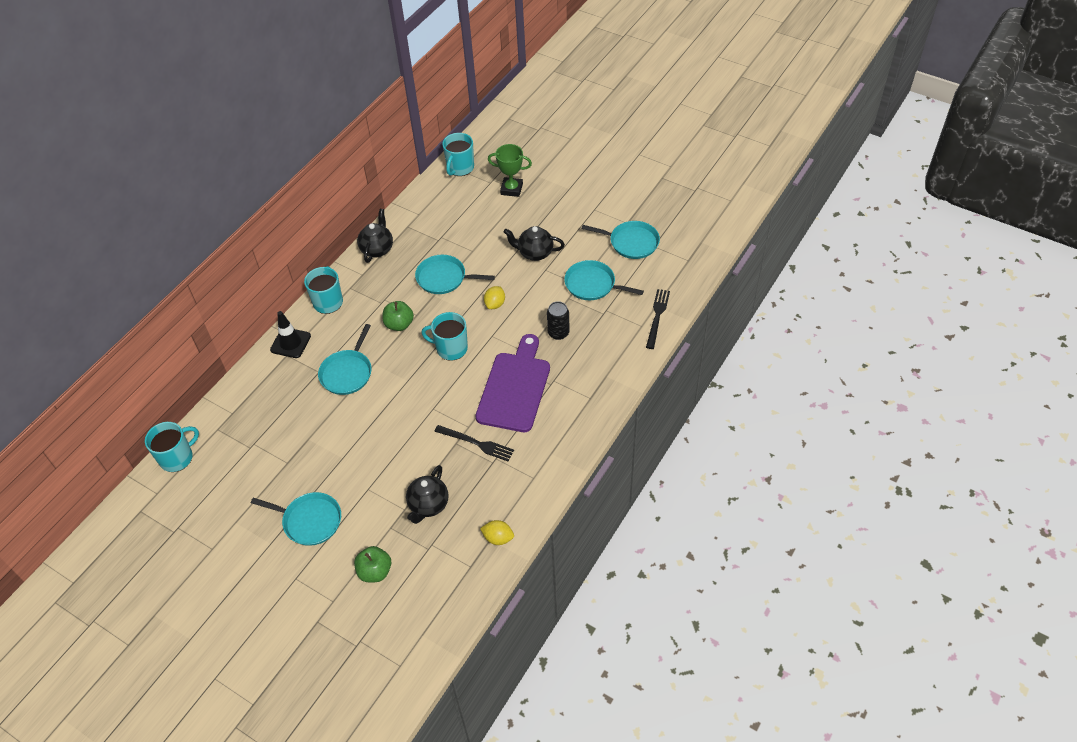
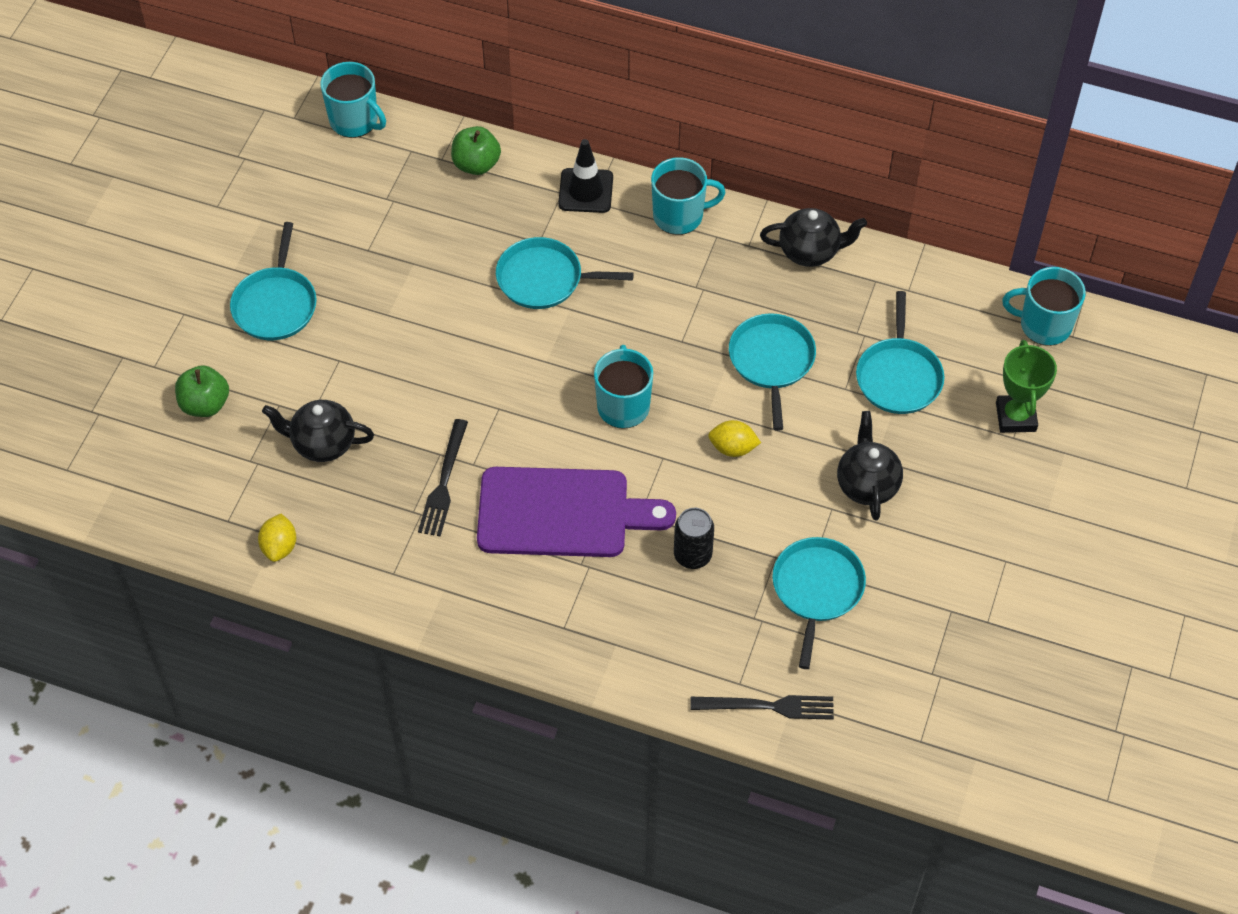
camera: 75 degrees right, 5 degrees up
(399, 324) = (656, 322): green apple -> green apple (476, 164)
(631, 242) = (938, 637): turquoise pan -> turquoise pan (898, 376)

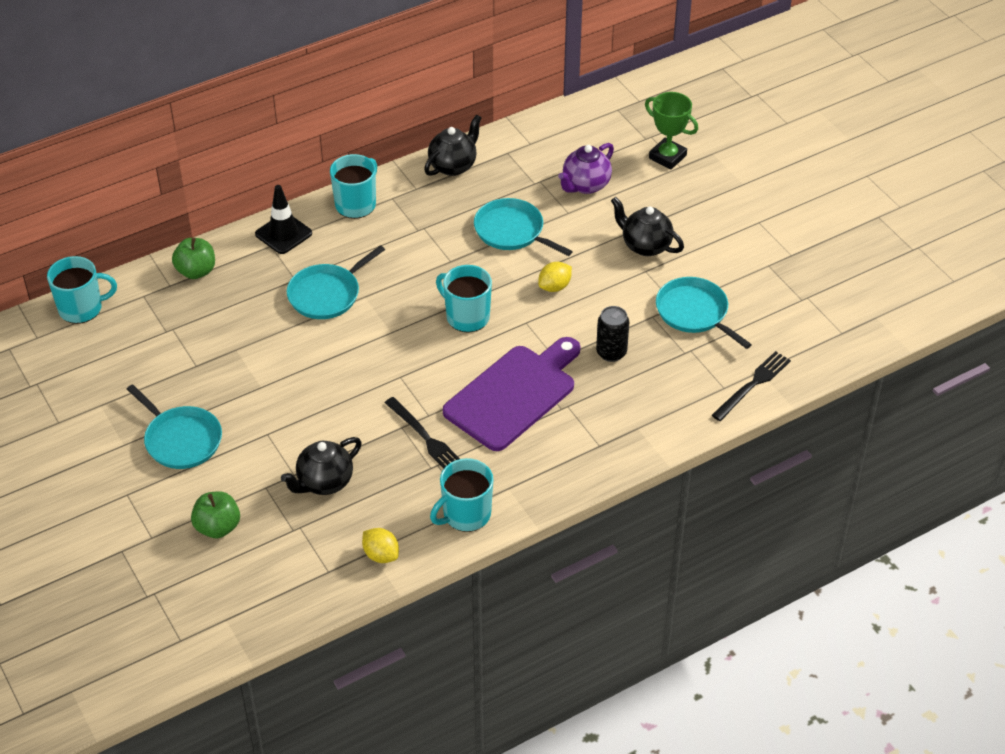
camera: 50 degrees left, 10 degrees down
(898, 376) = (585, 185): turquoise pan -> purple teapot
(1044, 325) = (619, 106): turquoise mug -> turquoise mug (466, 514)

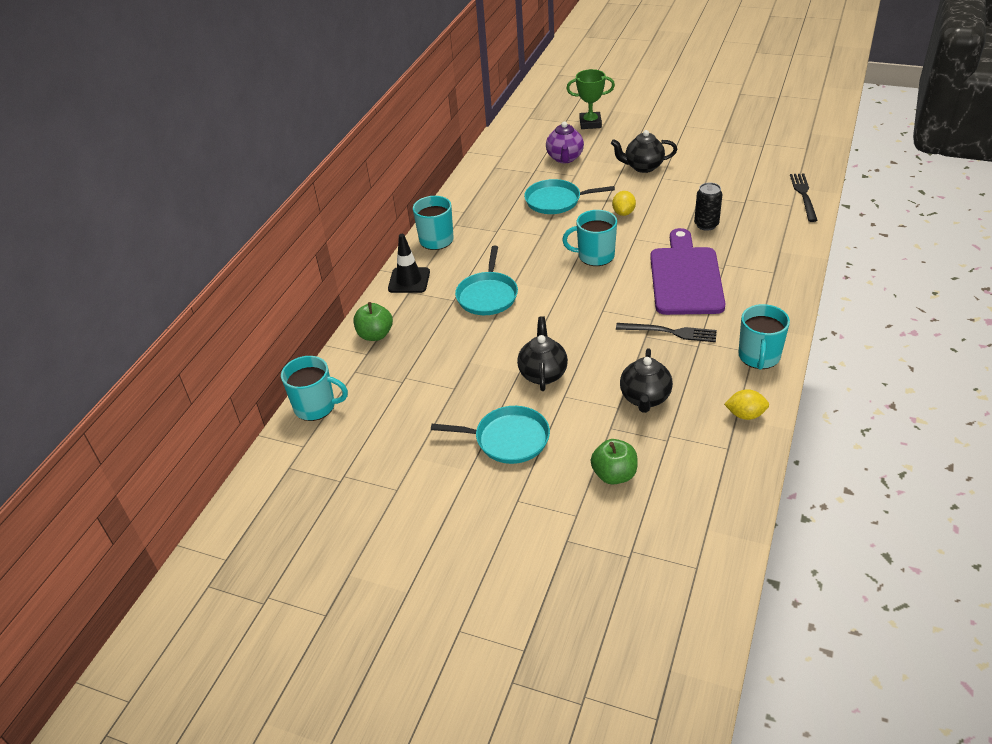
camera: 35 degrees left, 5 degrees down
(81, 308) = (316, 407): turquoise mug -> turquoise mug turned 60 degrees clockwise
(453, 166) = (470, 189): black teapot -> black teapot (543, 374)
(694, 312) = (719, 181): turquoise pan -> none

